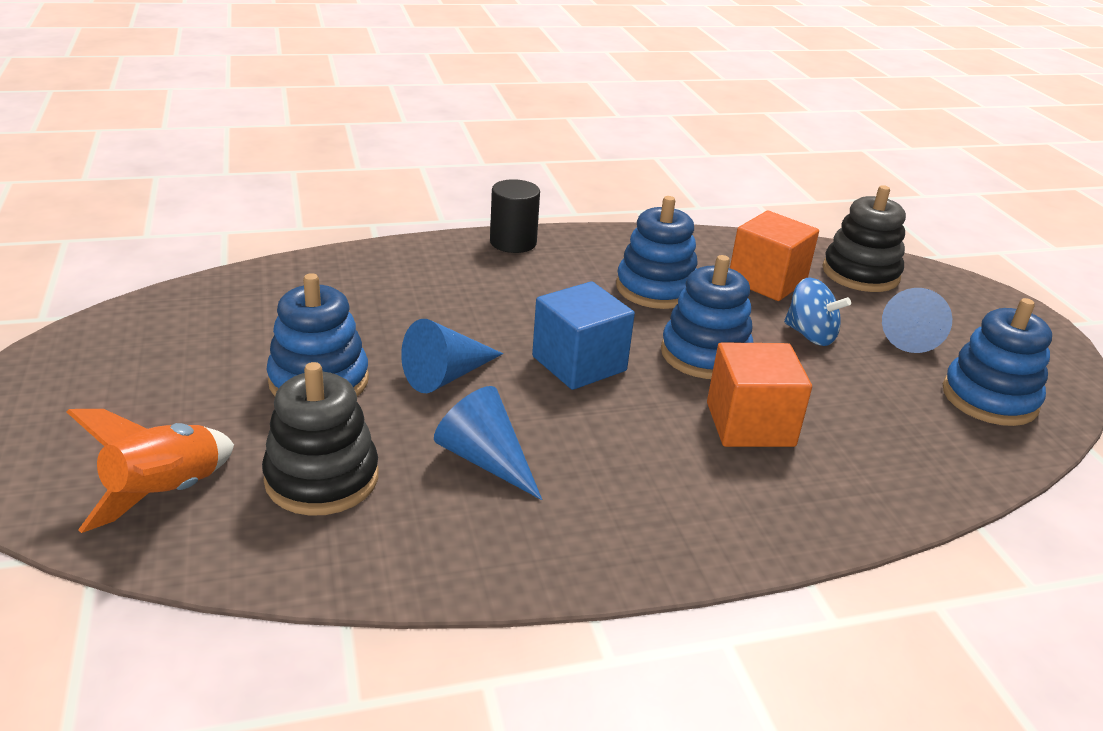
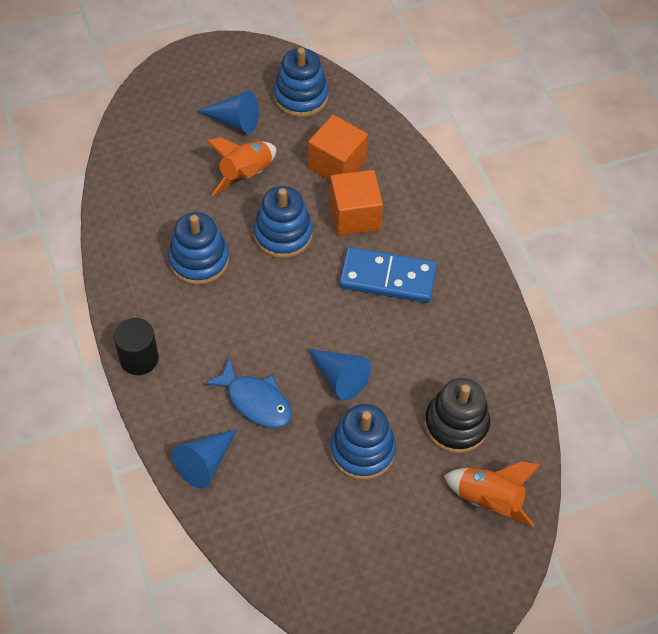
camera: 95 degrees left, 25 degrees up
(430, 308) = (255, 401): none -> blue fish
(485, 459) = (419, 345): blue cone -> blue cone (205, 463)
(579, 364) = (309, 304): blue cube -> none
(624, 443) = (387, 277): none -> blue domino
(767, 281) = (174, 192): orange cube -> orange cube (336, 164)
(810, 335) = (246, 175): blue spinning top -> orange rocket
(860, 273) = (152, 134): black stacking toy -> none

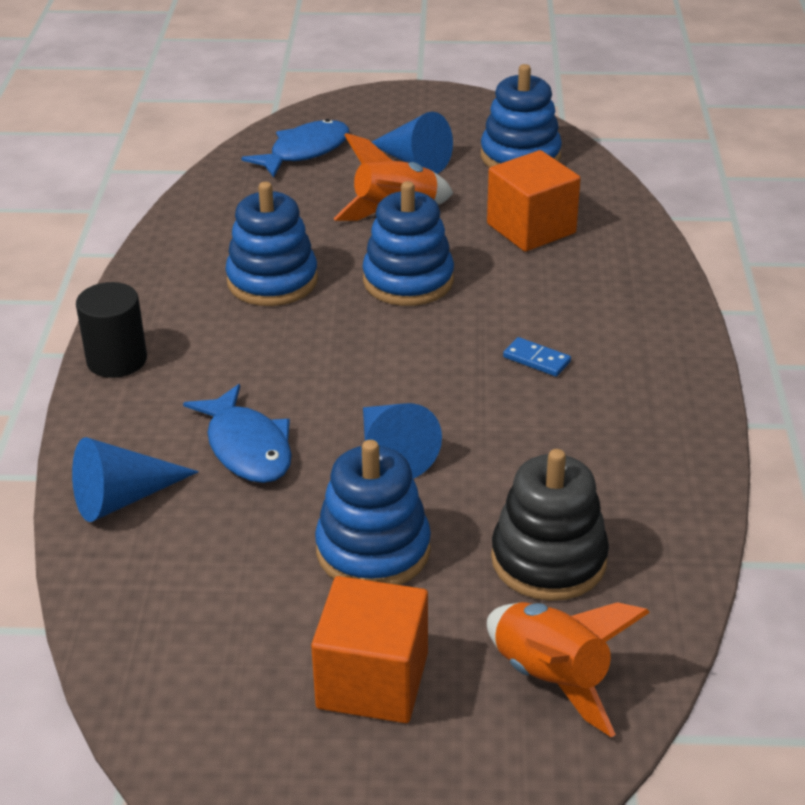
camera: 25 degrees right, 20 degrees down
(157, 131) = (305, 151): none -> blue fish
(354, 216) = (525, 284): orange cube -> orange cube (372, 680)
(387, 277) = (536, 359): blue domino -> blue domino, size x0.41

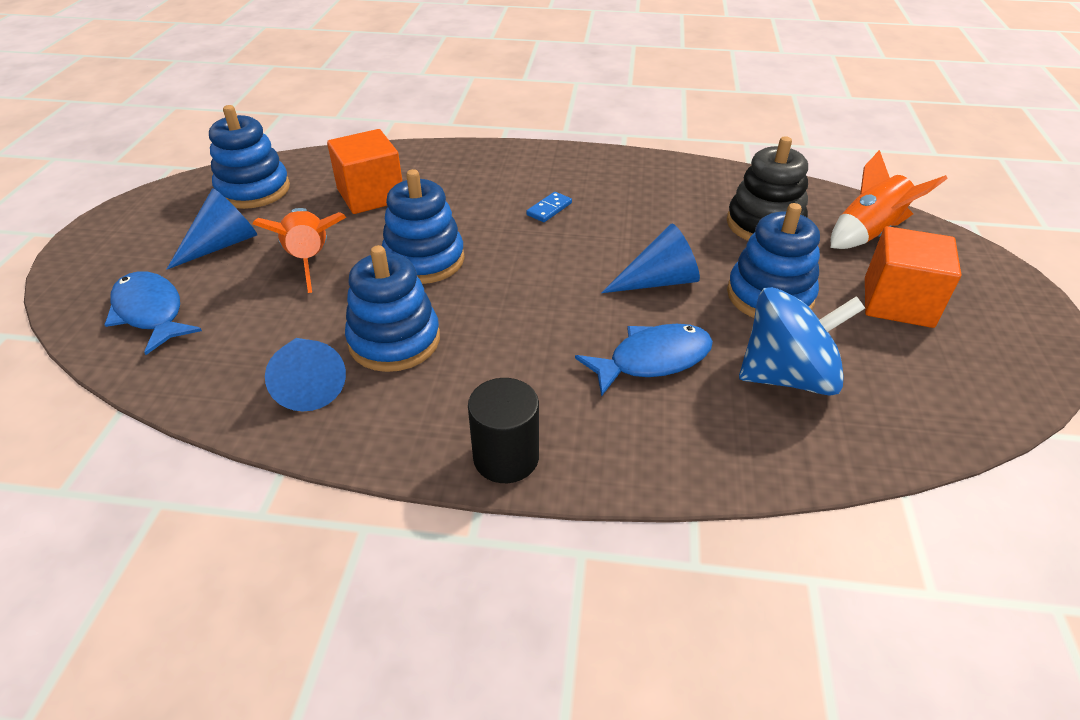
camera: 85 degrees left, 5 degrees up
(122, 498) = (728, 443): blue cone -> blue cone (308, 382)
(220, 551) = (787, 376): none -> blue spinning top

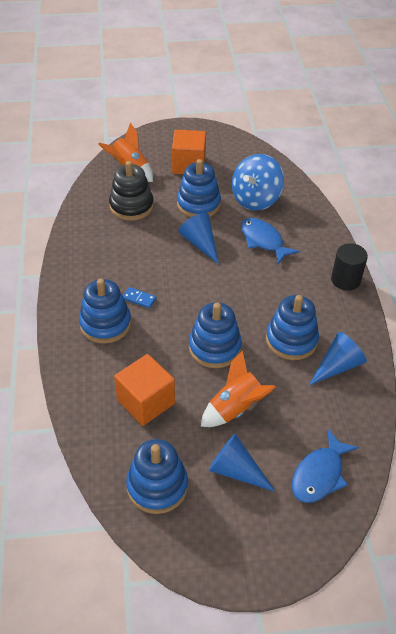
camera: 105 degrees left, 5 degrees up
(513, 180) = (105, 324): none -> blue stacking toy
(787, 376) = (255, 199): blue spinning top -> blue spinning top turned 120 degrees counterclockwise

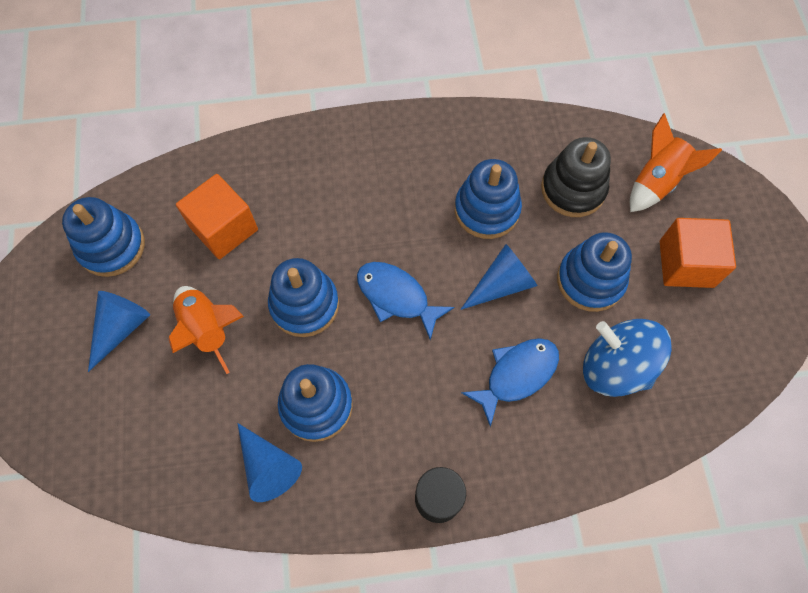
camera: 90 degrees right, 20 degrees up
(105, 324) = (345, 176): blue stacking toy -> blue stacking toy (487, 210)
(139, 299) = (389, 211): blue domino -> none
(319, 474) = (103, 425): blue fish -> blue fish (397, 297)

